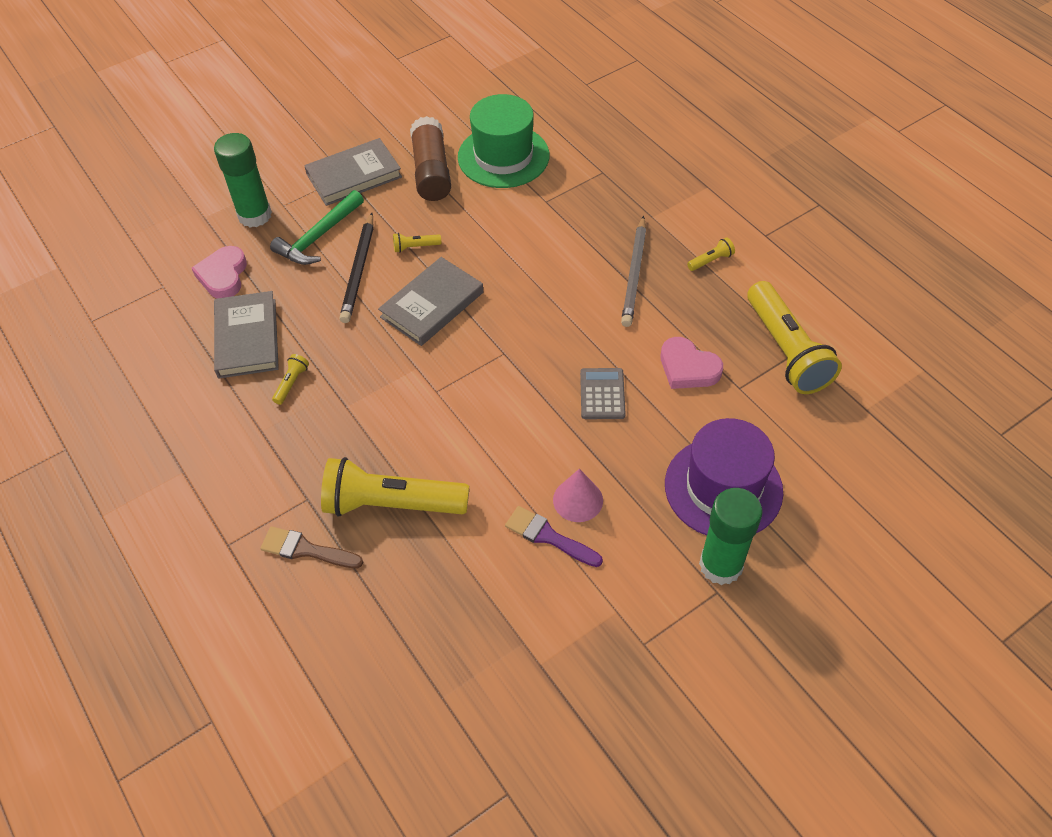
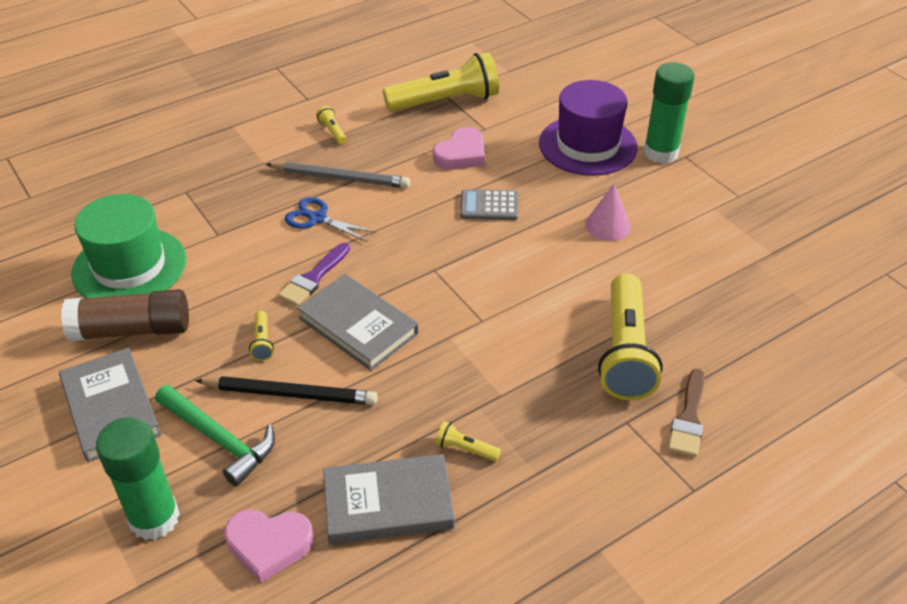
camera: 90 degrees left, 10 degrees down
(548, 536) = (648, 244): purple brush -> purple brush (313, 278)
(572, 264) = (317, 218): none -> blue scissors

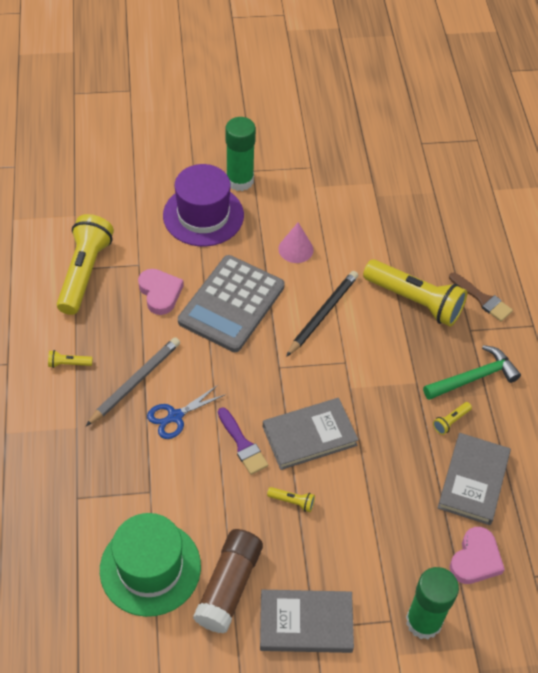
camera: 65 degrees left, 10 degrees up
(219, 439) = (372, 560): green hammer -> green hammer (473, 378)
(290, 394) = (353, 502): black pencil -> black pencil (323, 314)
(489, 206) = (231, 304): grey calculator -> grey calculator, size x2.09

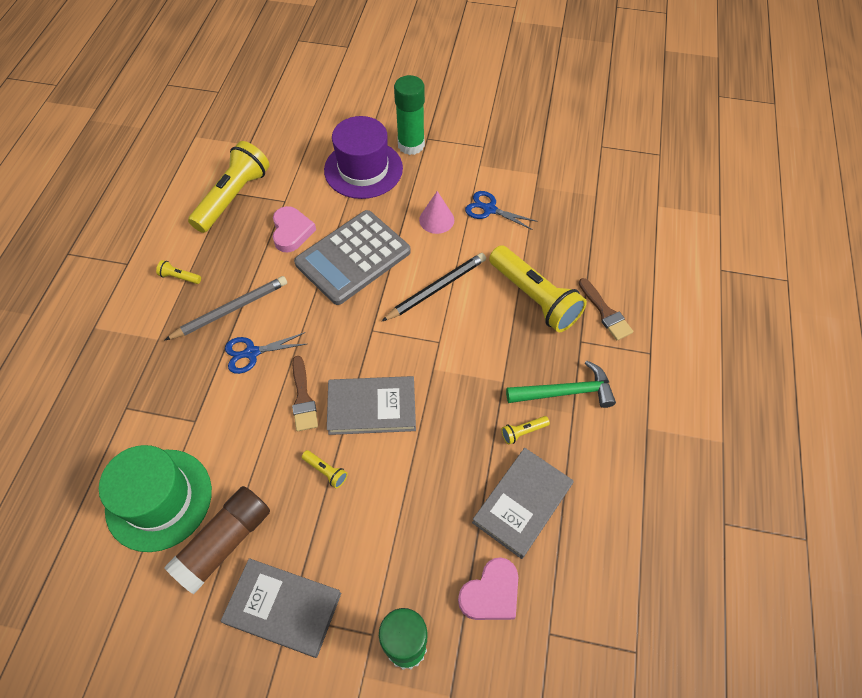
camera: 20 degrees right, 5 degrees up
(242, 444) = (303, 398): purple brush -> brown brush
(341, 228) = (489, 209): none -> blue scissors

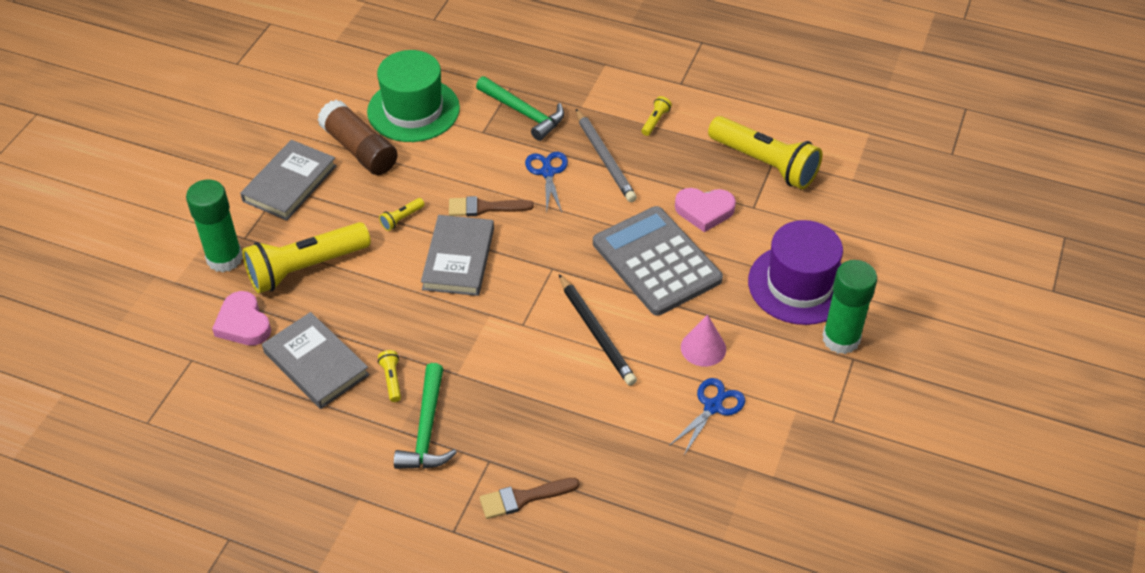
camera: 100 degrees right, 10 degrees down
(166, 388) = (523, 113): none -> green hammer
(534, 297) = (562, 427): yellow flashlight -> yellow flashlight (306, 268)

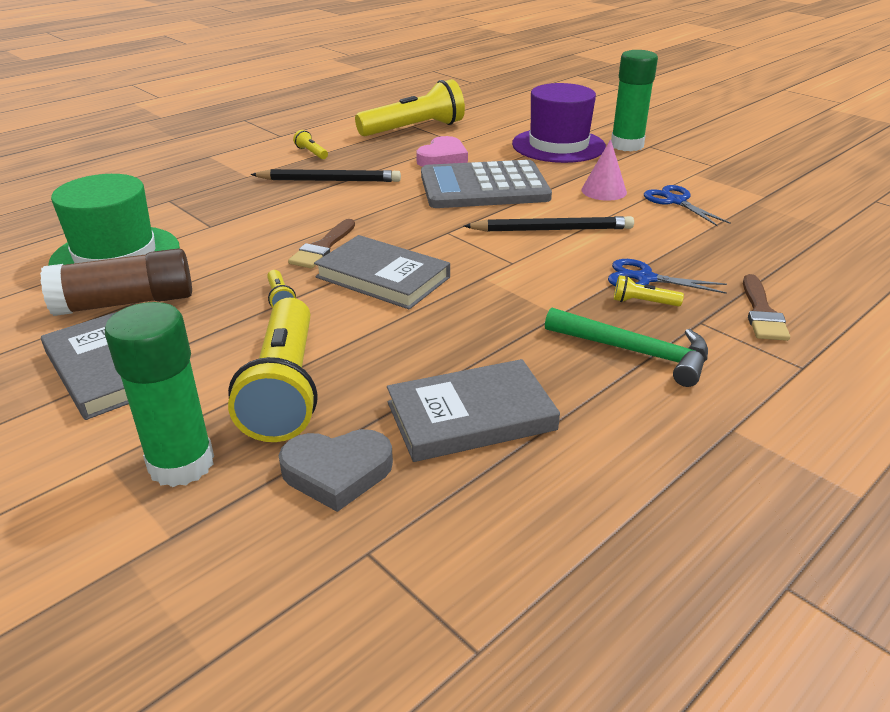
camera: 65 degrees left, 15 degrees down
(243, 323) = (337, 472): pink heart -> grey heart
(392, 380) = (540, 360): yellow flashlight -> yellow flashlight (643, 302)
(523, 113) = (214, 201): green hammer -> none
(548, 172) = (314, 207): blue scissors -> blue scissors (645, 278)
(604, 158) = (329, 180): grey pencil -> black pencil

